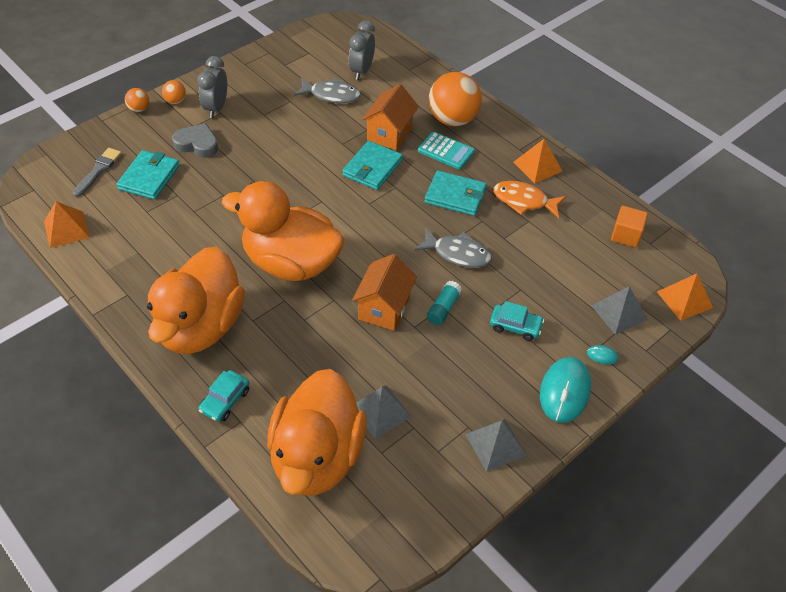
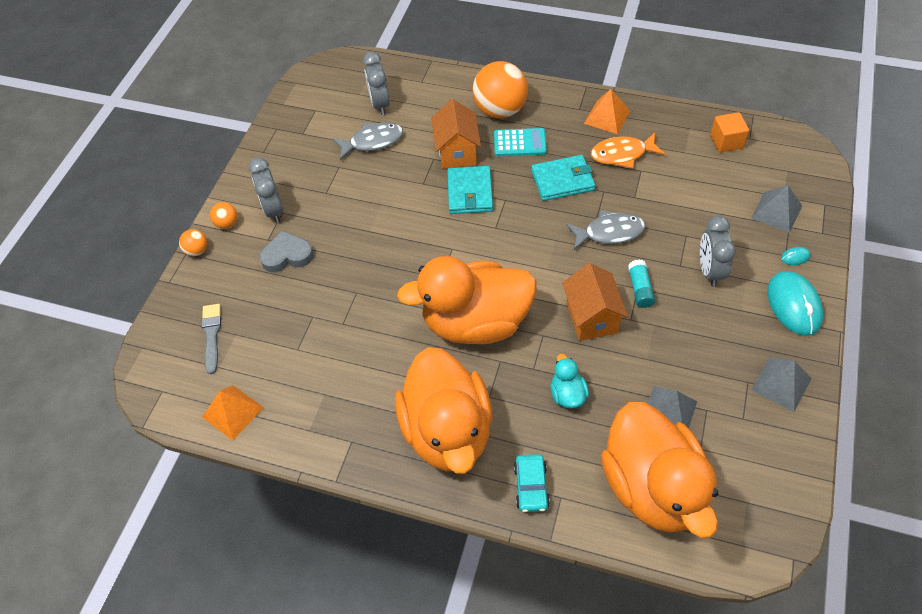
camera: 25 degrees left, 5 degrees up
(149, 177) = (269, 314): turquoise wallet -> none
(313, 352) = (567, 394): none -> turquoise duck
(515, 326) = (709, 271): turquoise car -> grey clock
(684, 299) = (814, 173): orange pyramid -> none

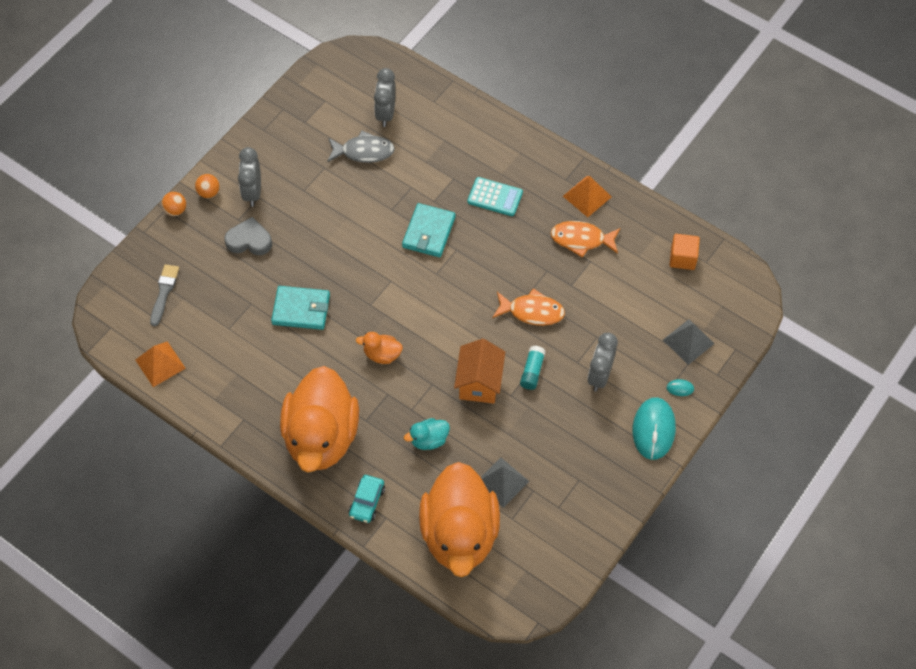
camera: 15 degrees right, 5 degrees up
(457, 152) = (434, 187): orange house -> none
(476, 322) = (382, 354): orange duck -> orange duck, size x0.40
(500, 110) = (492, 157): orange ball -> none
(562, 180) = (515, 248): turquoise wallet -> turquoise wallet (301, 309)
(567, 394) = (429, 440): turquoise duck -> turquoise duck turned 120 degrees counterclockwise
(609, 232) = (532, 311): grey fish -> orange fish
(781, 384) = (605, 490): grey pyramid -> none

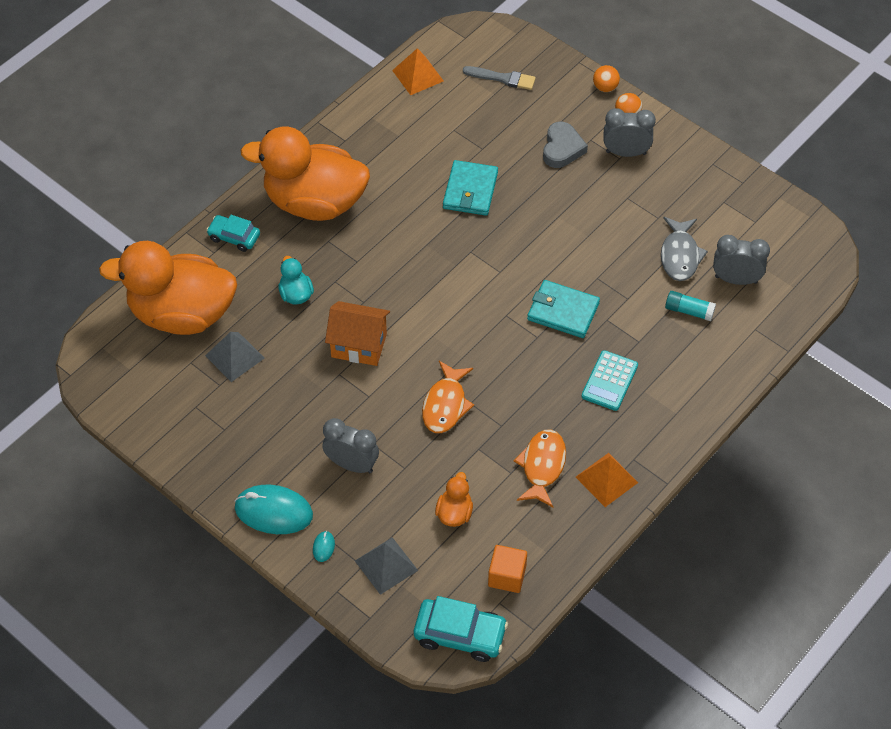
camera: 95 degrees right, 5 degrees down
(382, 354) = (406, 259): orange duck -> orange duck (454, 513)
(532, 371) = (366, 397): turquoise glue stick -> turquoise glue stick (689, 311)
(738, 286) = (460, 634): none -> turquoise car

